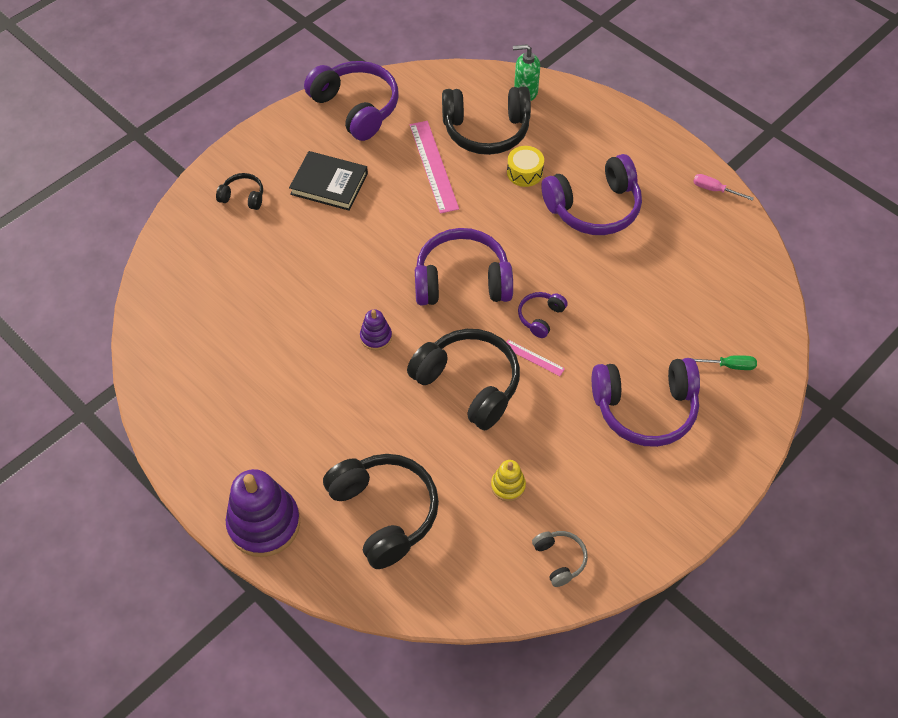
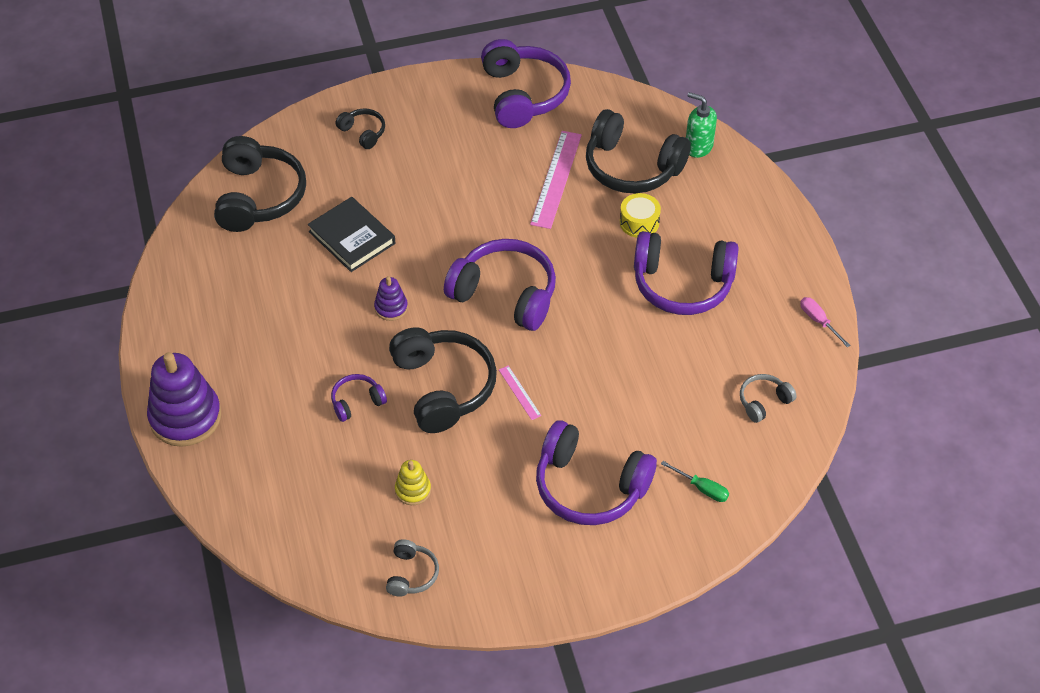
camera: 30 degrees right, 5 degrees down
(329, 184) = (448, 154): black book -> black book (352, 237)
(384, 513) = (290, 458): black headphones -> black headphones (258, 196)
(540, 317) = (553, 360): purple headphones -> purple headphones (357, 402)
(722, 273) = (763, 402): none -> grey headphones

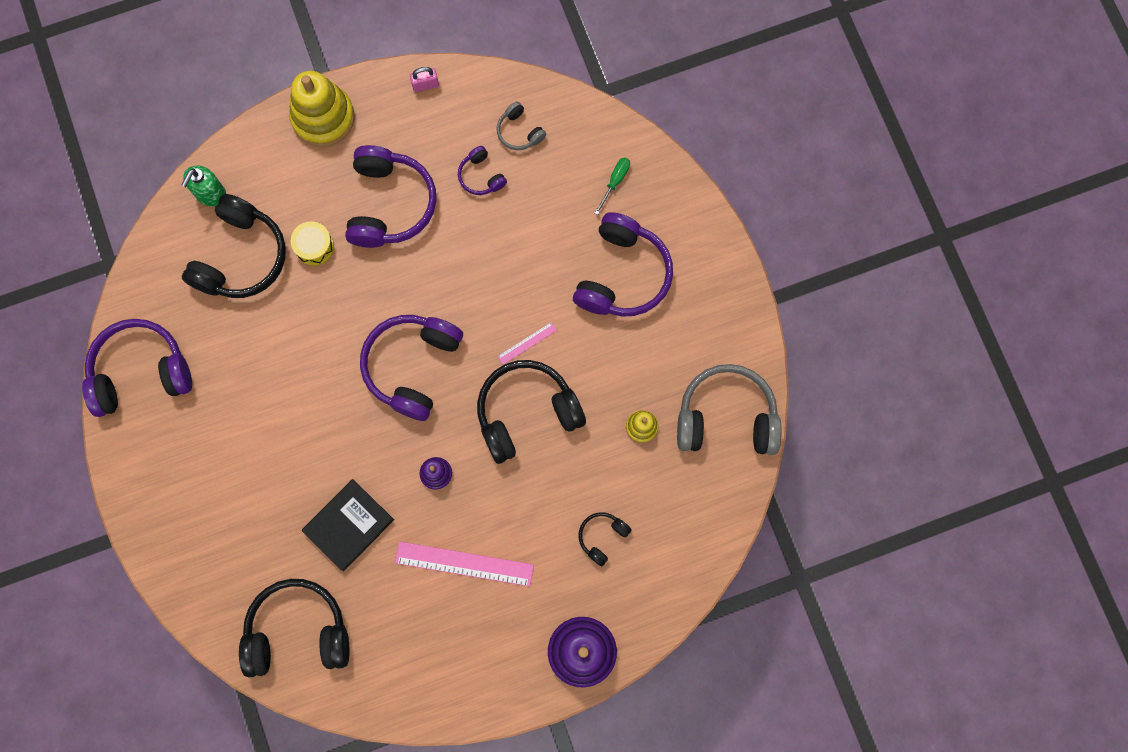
camera: 95 degrees left, 25 degrees up
(357, 402) = (550, 491): purple headphones -> purple headphones (481, 176)
(363, 132) = (201, 535): black headphones -> black headphones (602, 537)
(411, 574) = (726, 417): grey headphones -> grey headphones, size x2.09
(556, 179) = (260, 329): pink ruler -> pink ruler (464, 563)
(779, 235) = (323, 117): none -> yellow stacking toy
(818, 321) = (425, 85): pink screwdriver -> pink padlock

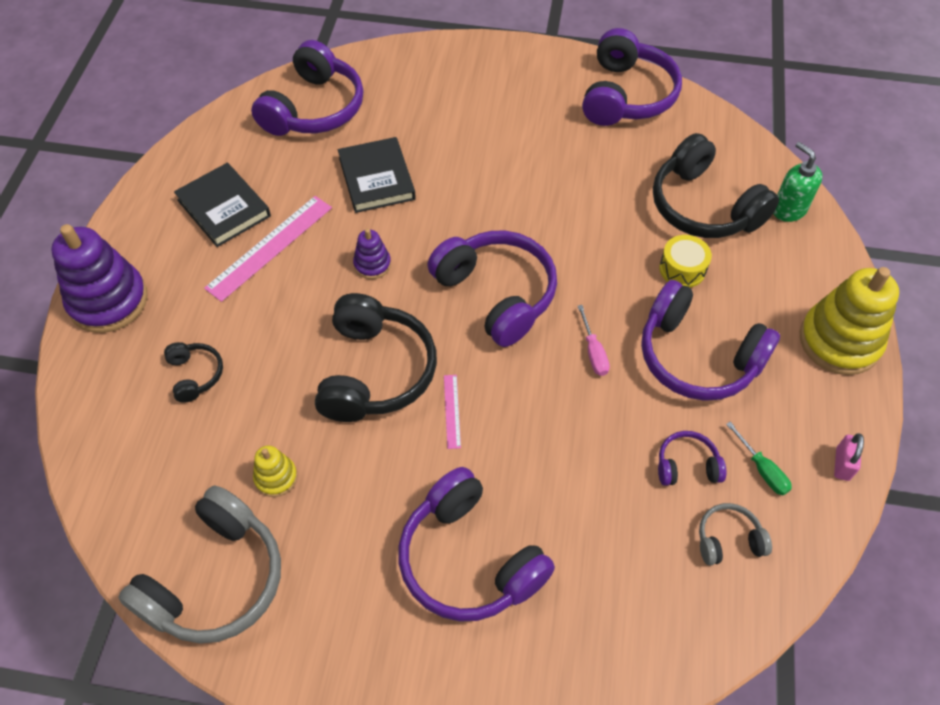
camera: 120 degrees right, 20 degrees down
(298, 632) = (314, 108): black headphones -> purple headphones
(425, 274) = (593, 352): none -> pink screwdriver
(447, 629) = (224, 208): none -> black book
(615, 181) = (600, 621): green screwdriver -> green screwdriver (762, 469)

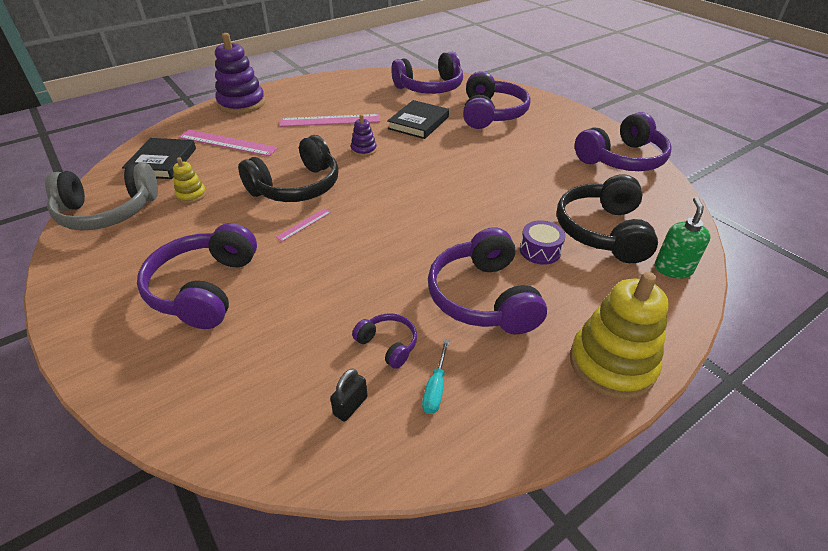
camera: 45 degrees right, 15 degrees down
(195, 375) = (227, 143): black headphones -> pink ruler
(224, 208) = (334, 99): black book -> black book (162, 162)
(496, 294) = (405, 195): purple headphones -> purple headphones (491, 114)
(593, 352) = (419, 251): pink screwdriver -> none
(682, 269) = (540, 250): yellow drum -> purple drum
(728, 540) = (350, 406): grey headphones -> black padlock
(762, 469) = (435, 388): green screwdriver -> turquoise screwdriver
(842, 464) = (504, 437): pink padlock -> none

